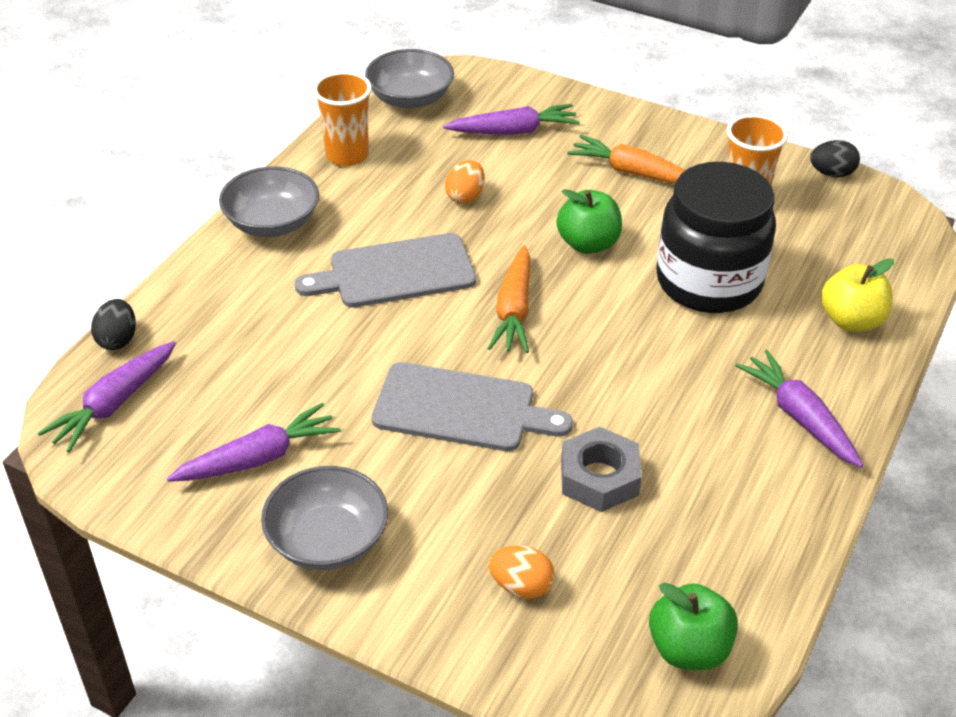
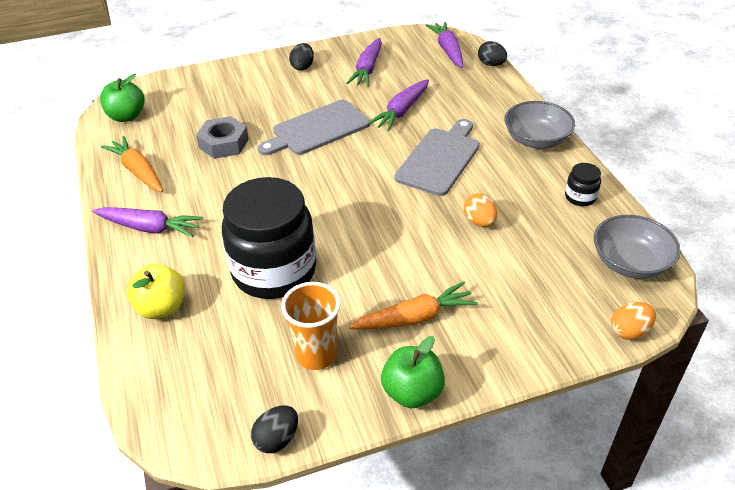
camera: 135 degrees right, 0 degrees up
(327, 540) = (302, 67): grey bowl -> black egg
(347, 155) = (580, 197): orange cup -> black jar
(513, 131) = (532, 289): purple carrot -> purple carrot (401, 111)
(514, 310) = (357, 181): orange carrot -> orange carrot (138, 171)
(521, 586) = (213, 96): orange egg -> orange egg (629, 331)
(588, 244) = (371, 244): green apple -> green apple (412, 392)

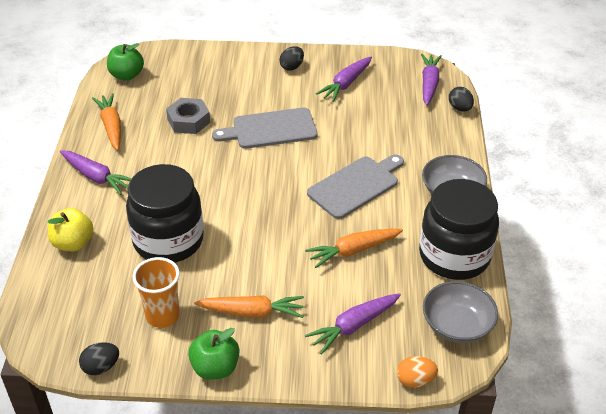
camera: 20 degrees right, 0 degrees up
(401, 111) = (351, 132): purple carrot -> purple carrot (353, 326)
(479, 222) = (353, 251): orange egg -> orange carrot
(580, 197) = (454, 256): black jar -> black jar, size x2.48

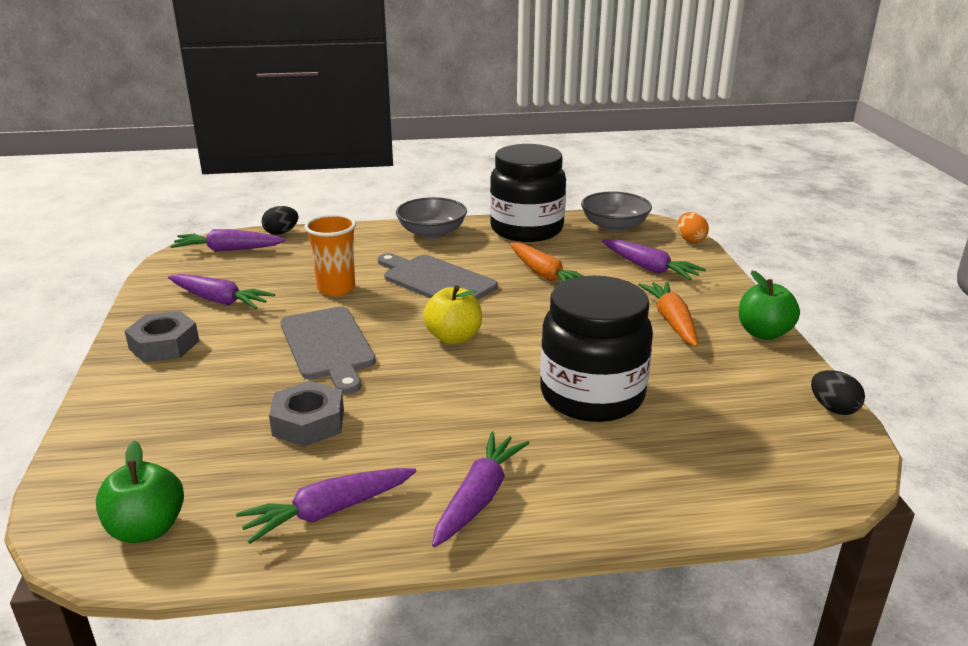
camera: 100 degrees left, 15 degrees down
(73, 243) = (645, 485): yellow apple -> yellow apple (454, 337)
(111, 126) = (328, 511): orange carrot -> purple carrot
(162, 316) = (721, 378): orange cup -> orange cup (336, 288)
(292, 67) = (164, 345): black egg -> grey nut

